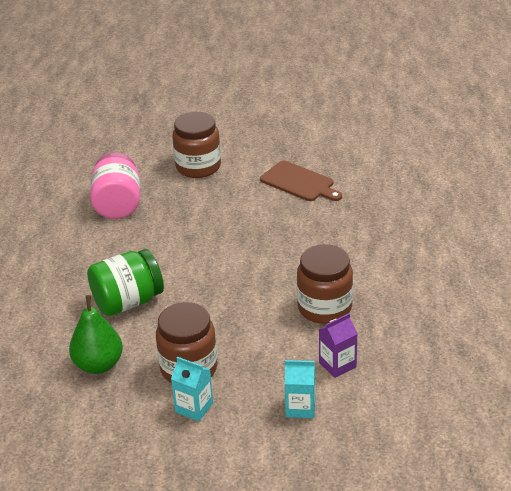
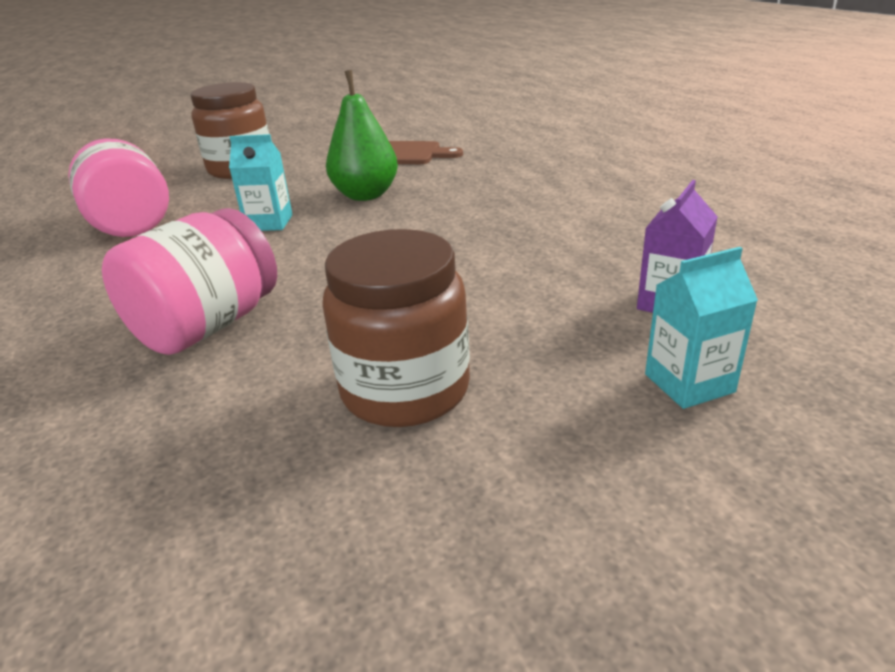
camera: 25 degrees left, 5 degrees down
(99, 365) = (191, 447): green pear -> green pear (366, 195)
(128, 302) = (207, 326): green jar -> pink jar
(194, 407) = (476, 458): turquoise carton -> turquoise carton (269, 223)
(324, 308) = (562, 246): brown jar -> none

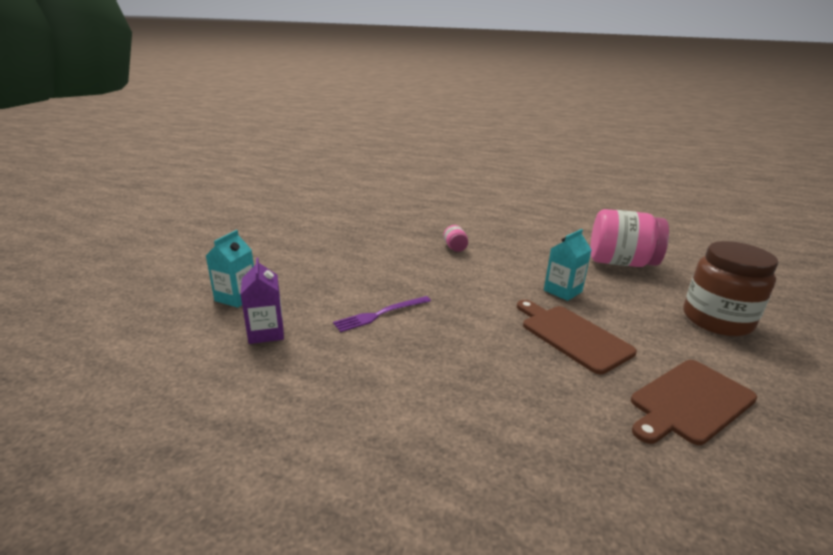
camera: 130 degrees right, 5 degrees down
(207, 326) = (455, 248): pink jar -> pink jar, size x0.41
(366, 195) = (572, 336): green pear -> brown cutting board
(405, 390) = (345, 258): brown jar -> none
(499, 272) = (380, 314): none -> purple fork

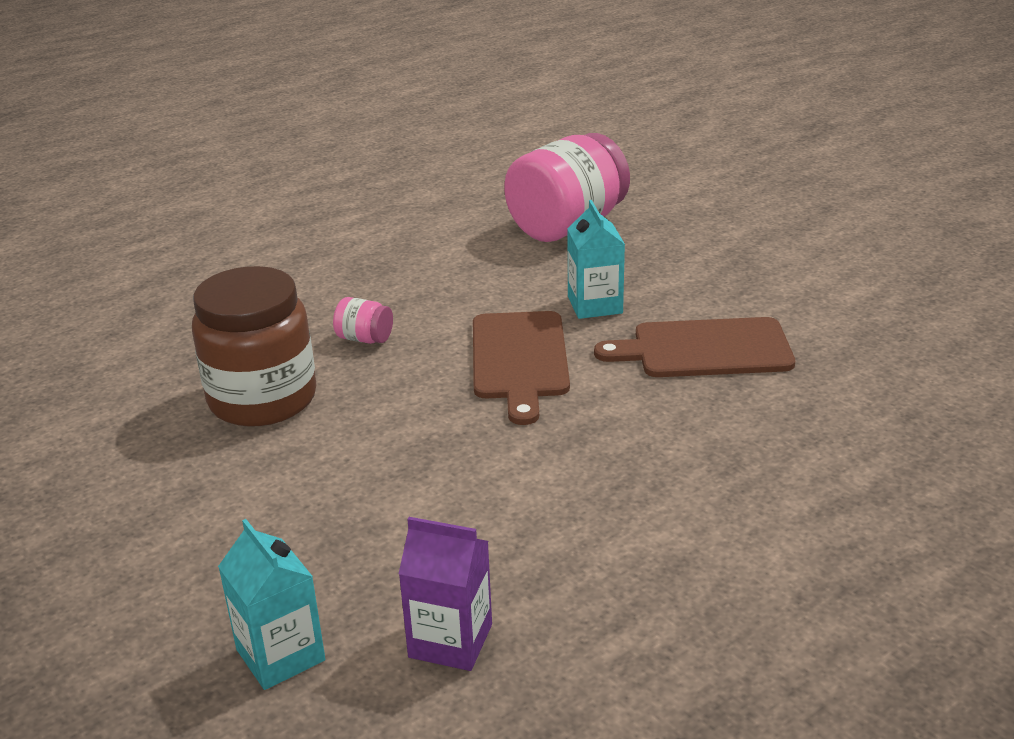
camera: 55 degrees left, 5 degrees up
(380, 314) = (506, 493): purple fork -> none
(689, 402) = (878, 336): brown cutting board -> brown cutting board (519, 359)
(716, 320) = (754, 237): brown jar -> brown jar (262, 399)

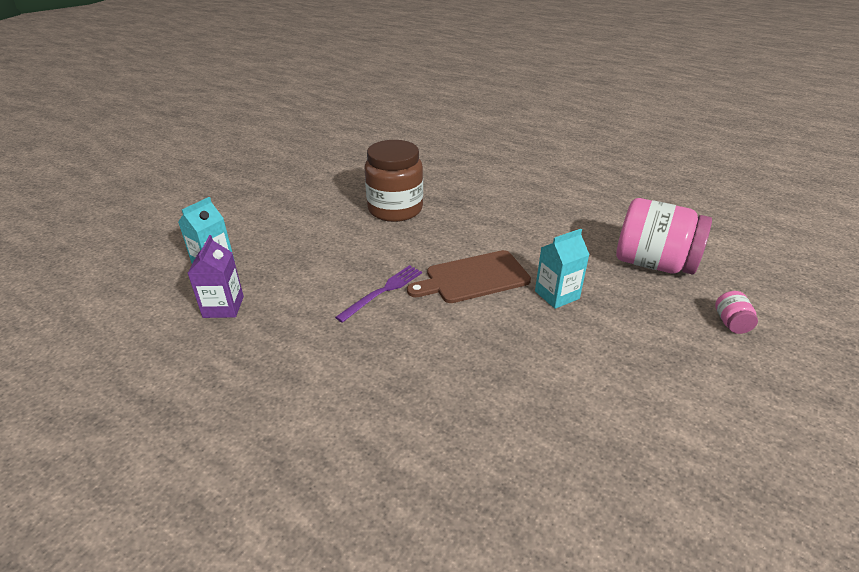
camera: 70 degrees right, 5 degrees up
(365, 338) = (464, 223): pink jar -> pink jar (731, 323)
(506, 447) = (383, 291): none -> purple fork
(705, 349) = (533, 355): brown cutting board -> none

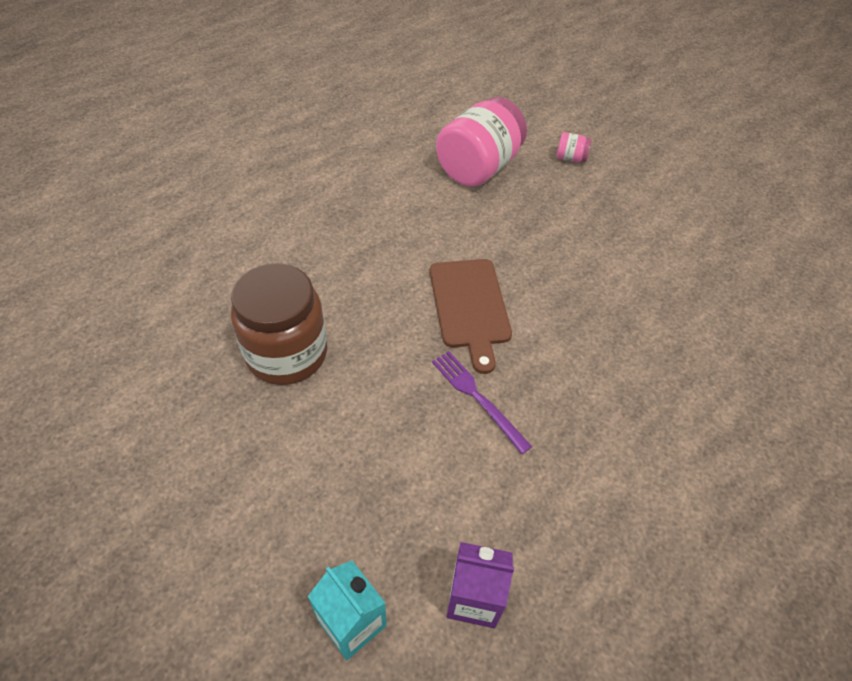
camera: 80 degrees left, 15 degrees up
(557, 295) = (513, 249): turquoise carton -> none

